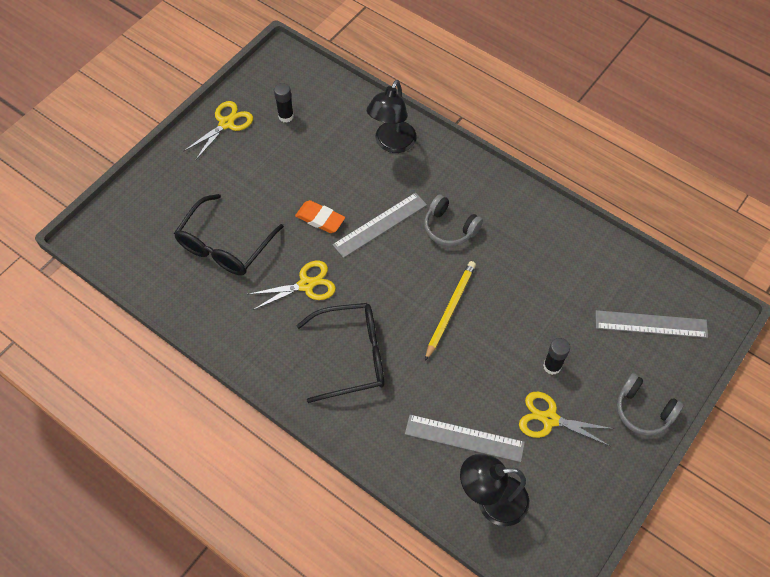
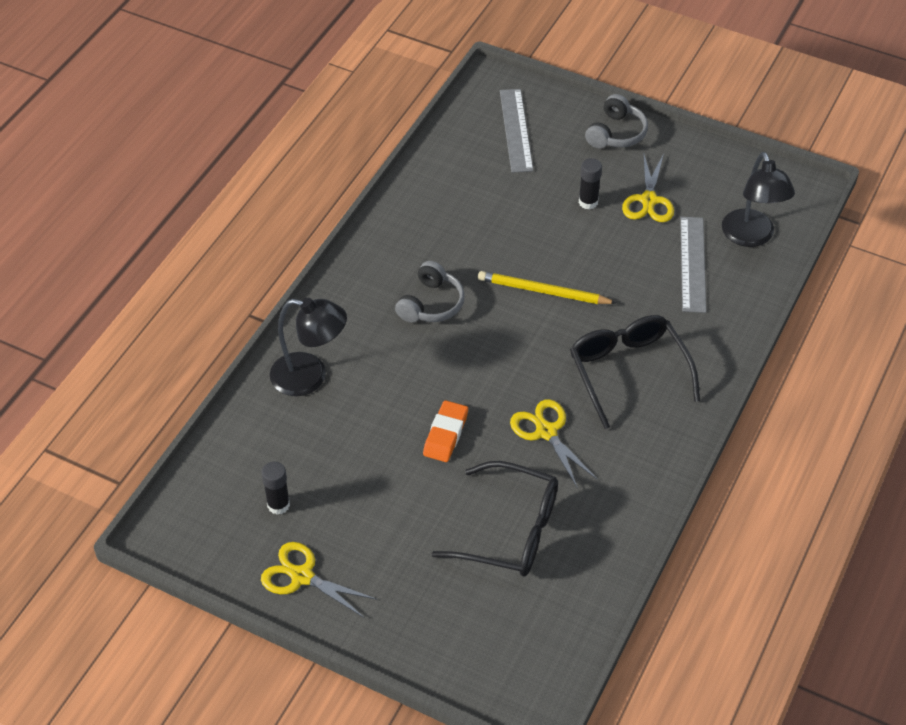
camera: 100 degrees left, 10 degrees down
(380, 225) = (441, 371): grey ruler -> none

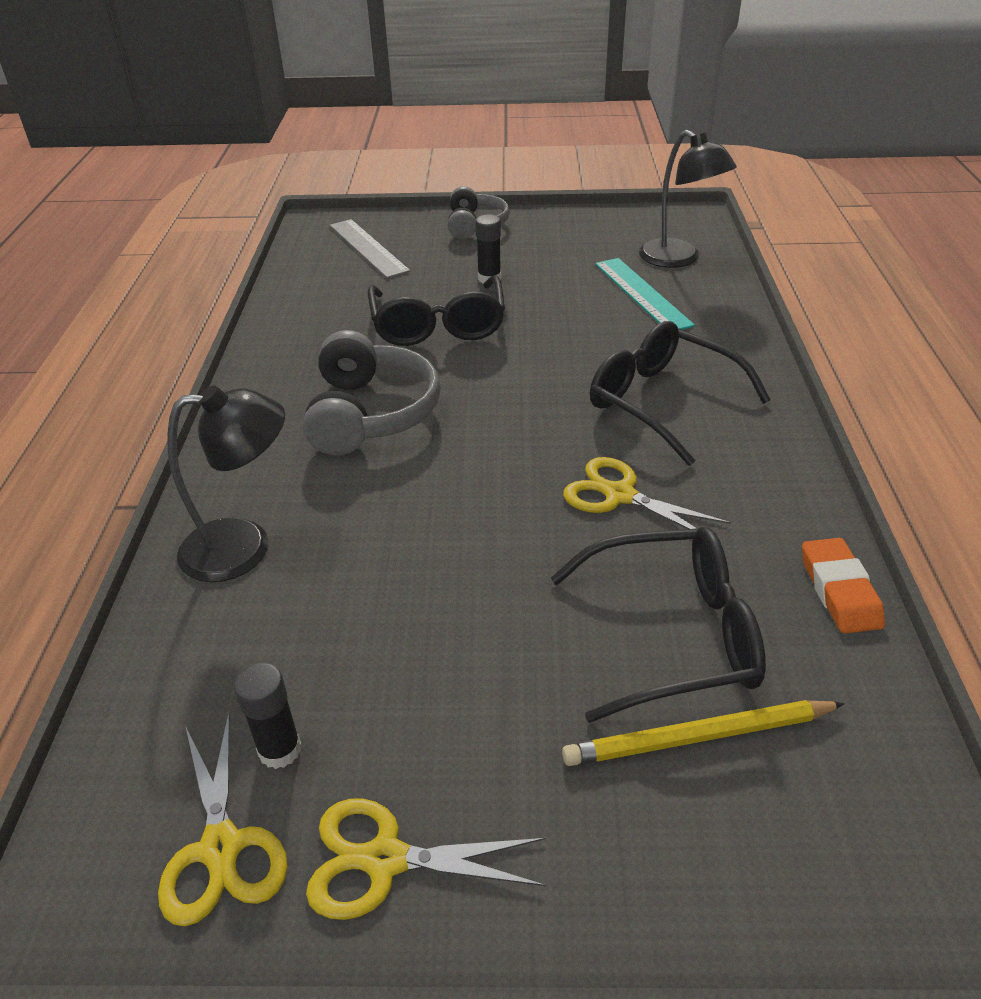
camera: 25 degrees left, 10 degrees down
(431, 304) = (371, 414): grey headphones -> grey headphones, size x1.54
(445, 434) = (488, 547): orange eraser -> orange eraser (839, 590)
(521, 237) = (438, 325): none -> black glasses
(543, 291) = (500, 362): yellow pencil -> yellow pencil (698, 737)
(648, 200) = (551, 261): yellow scissors -> yellow scissors (221, 848)
(693, 264) = (642, 293): grey ruler -> turquoise ruler

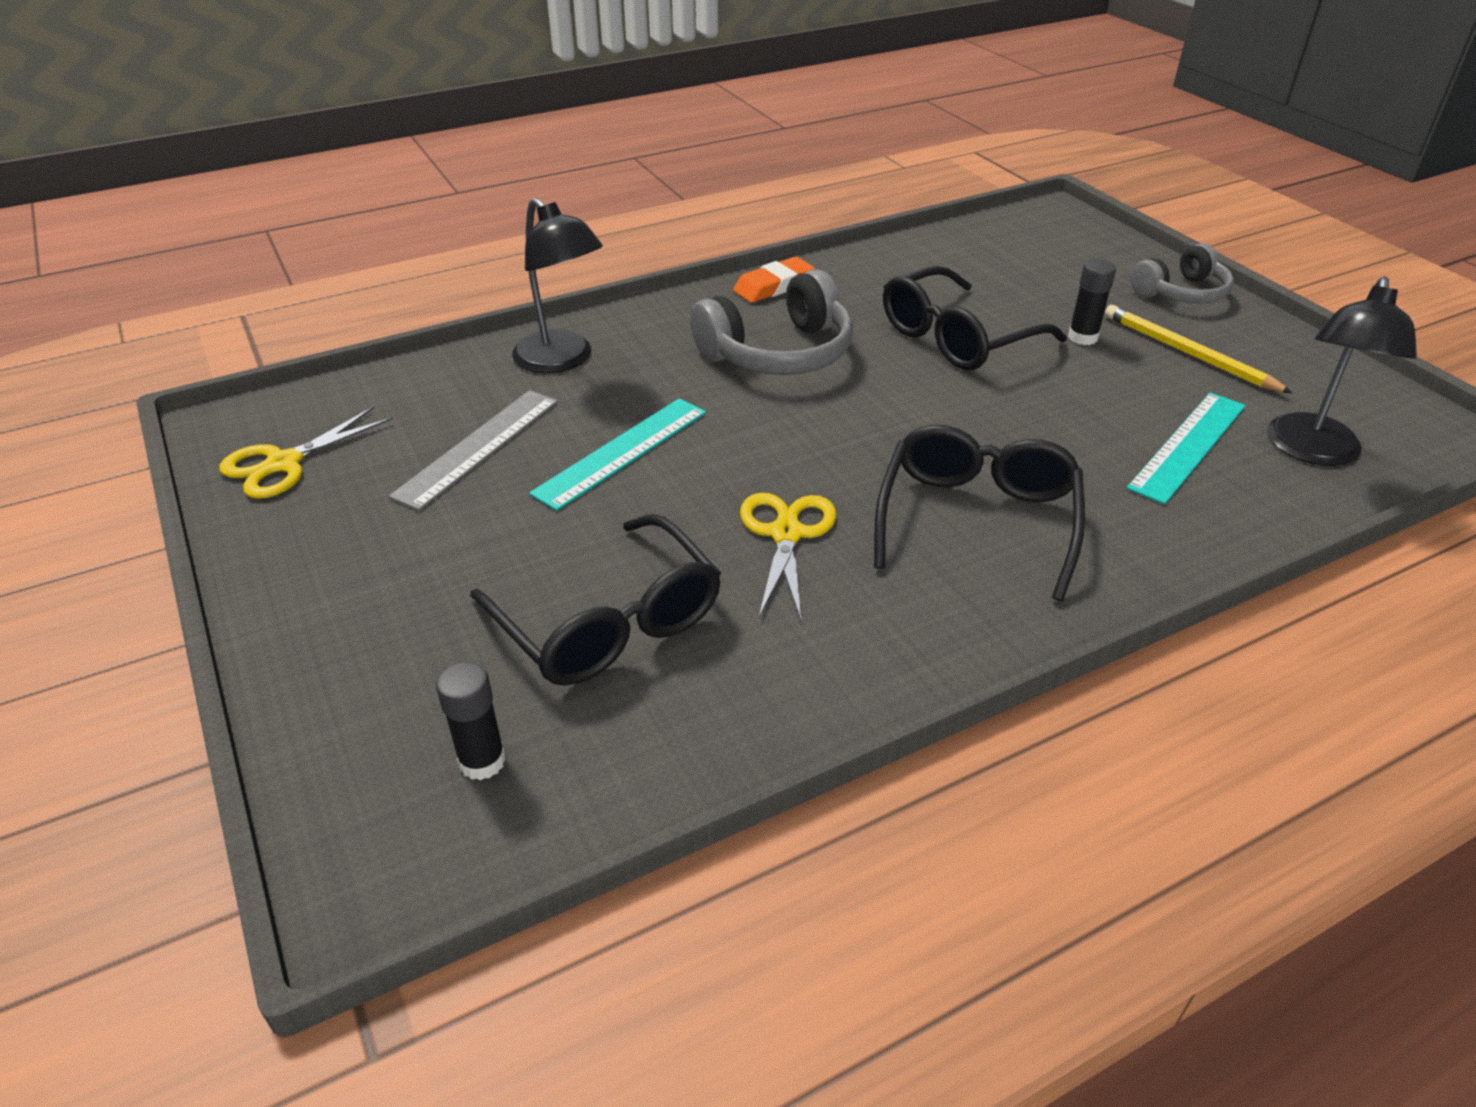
camera: 60 degrees right, 0 degrees up
(280, 750) = (373, 455): black glue stick -> black glue stick (482, 761)
(367, 248) = (1046, 252): grey ruler -> grey ruler (477, 447)
(385, 860) = (299, 536): yellow scissors -> none
(435, 553) = (621, 452): none -> turquoise ruler
(698, 737) = (489, 671): yellow pencil -> yellow pencil (1187, 353)
(839, 590) = (755, 733): orange eraser -> orange eraser (774, 286)

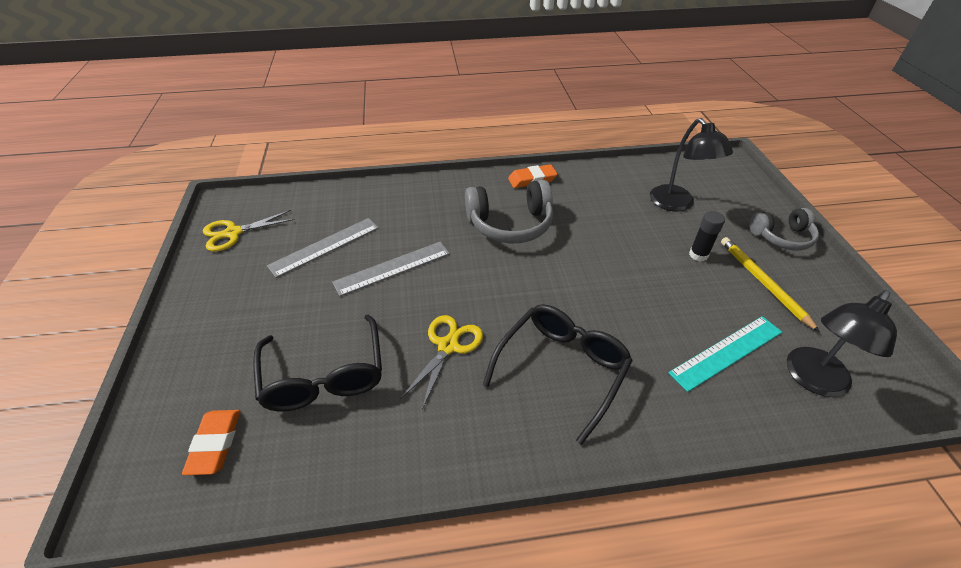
camera: 20 degrees right, 5 degrees up
(482, 761) = (215, 444): black glue stick -> orange eraser
(562, 360) = (395, 203): black lamp -> black lamp (677, 204)
(621, 452) = (392, 268): turquoise ruler -> grey ruler
(958, 338) = (619, 237): black glasses -> none

